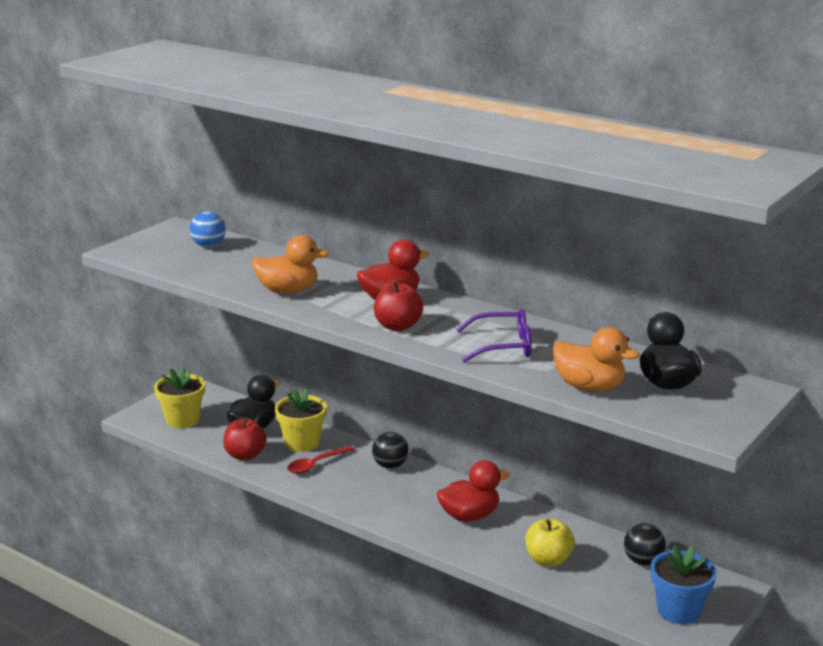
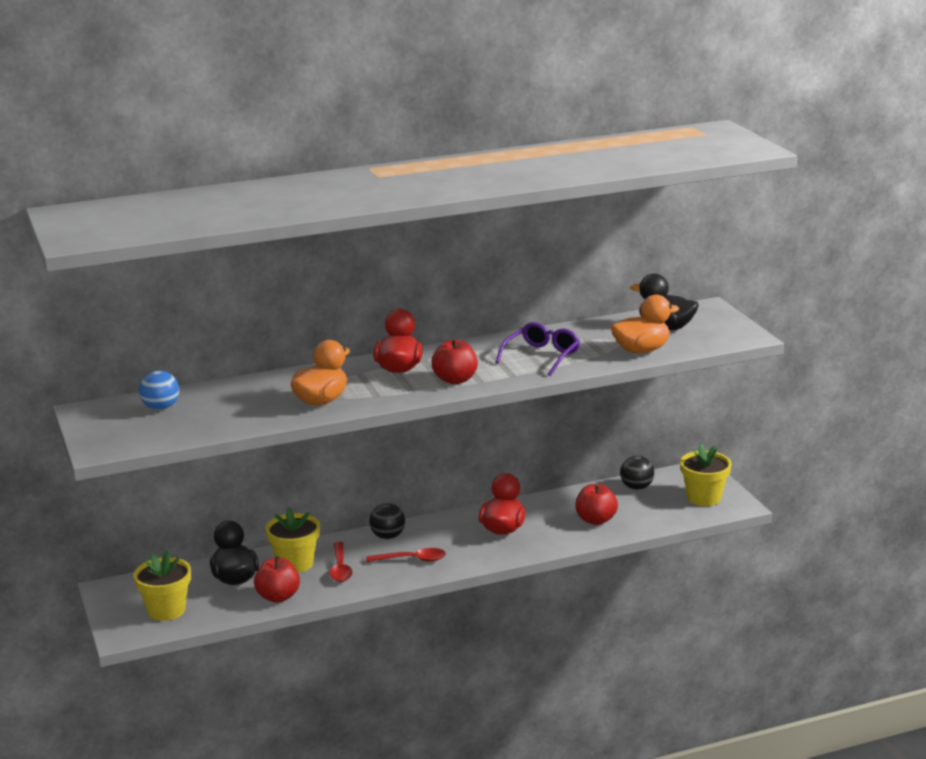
camera: 55 degrees left, 0 degrees up
(365, 491) = (411, 559): none -> red spoon
(548, 560) = (595, 520): yellow apple -> red apple
(678, 611) = (704, 498): blue flower pot -> yellow flower pot

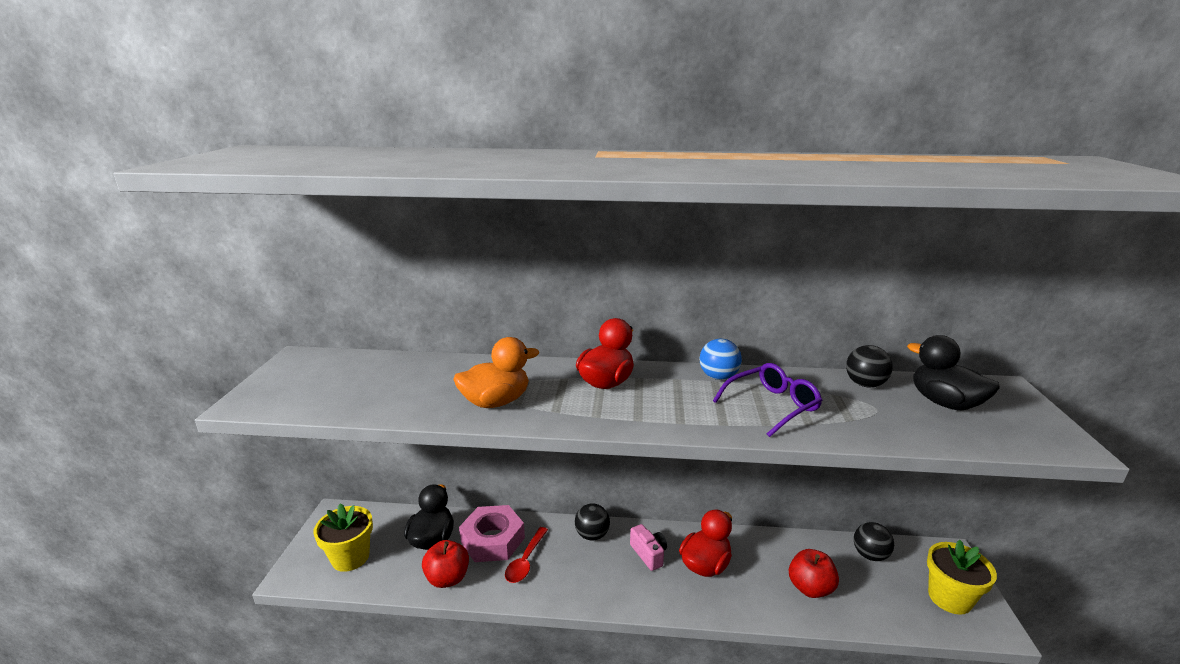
camera: 25 degrees right, 0 degrees up
(161, 408) = (355, 370): blue ball -> blue ball (718, 377)
(295, 563) = (493, 540): yellow flower pot -> pink nut
(411, 559) = (595, 575): red spoon -> none
(449, 535) = (649, 554): none -> pink camera
(455, 380) = (653, 412): red apple -> none
(604, 327) = (864, 384): none -> black ball
(641, 350) = (904, 428): orange duck -> none

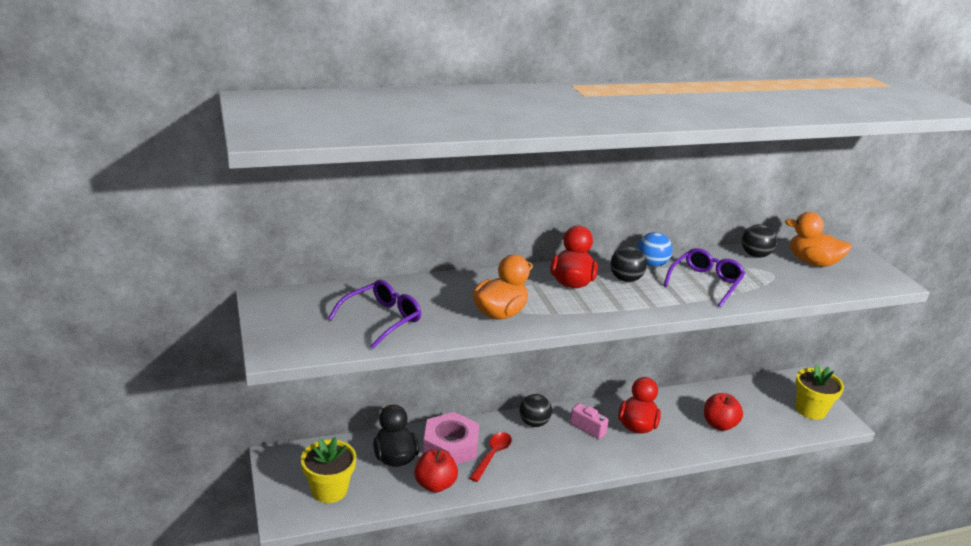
camera: 25 degrees left, 5 degrees up
(373, 389) = (382, 319): none -> purple glasses
(525, 561) = (492, 455): red spoon -> red spoon turned 150 degrees counterclockwise
(870, 555) = (748, 392): black ball -> black ball (625, 279)
(944, 403) = (812, 262): black duck -> orange duck

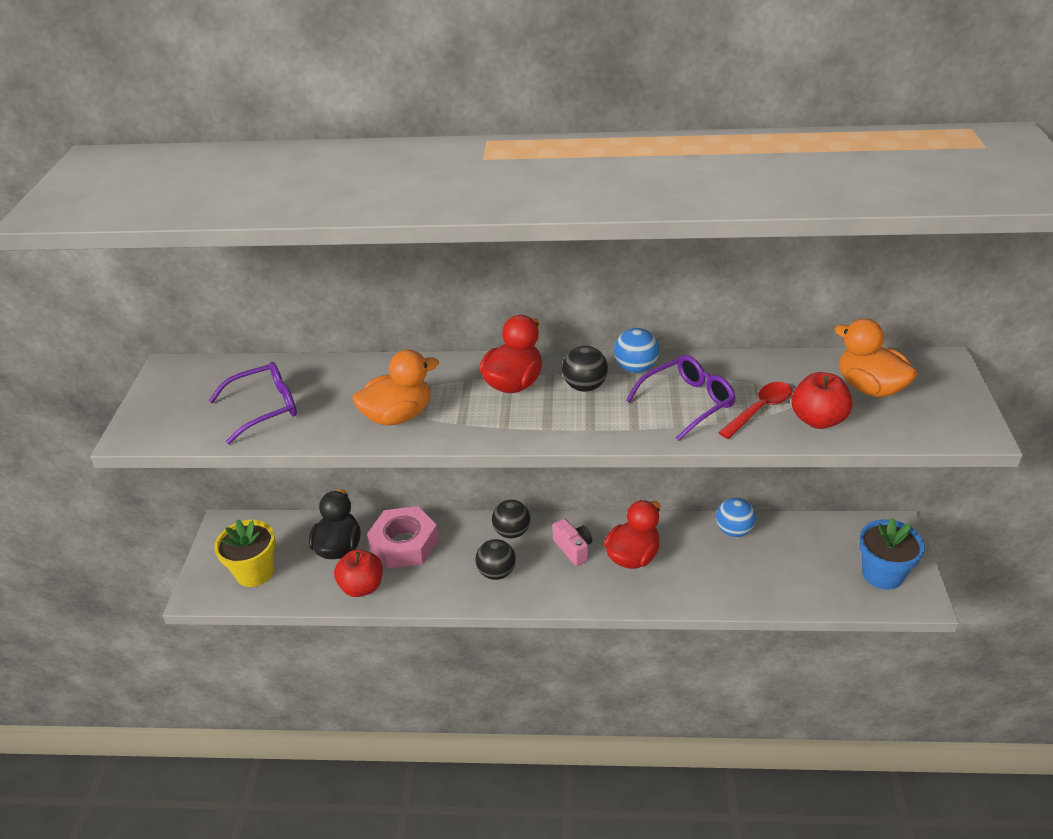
camera: 25 degrees right, 10 degrees up
(492, 455) = (442, 564): red spoon -> red spoon (759, 410)
(696, 397) = (734, 530): none -> blue ball
(719, 424) = (740, 573): red apple -> red apple (818, 420)
(755, 255) = (792, 368): black ball -> black ball (496, 572)
(810, 410) = (882, 574): yellow flower pot -> blue flower pot

